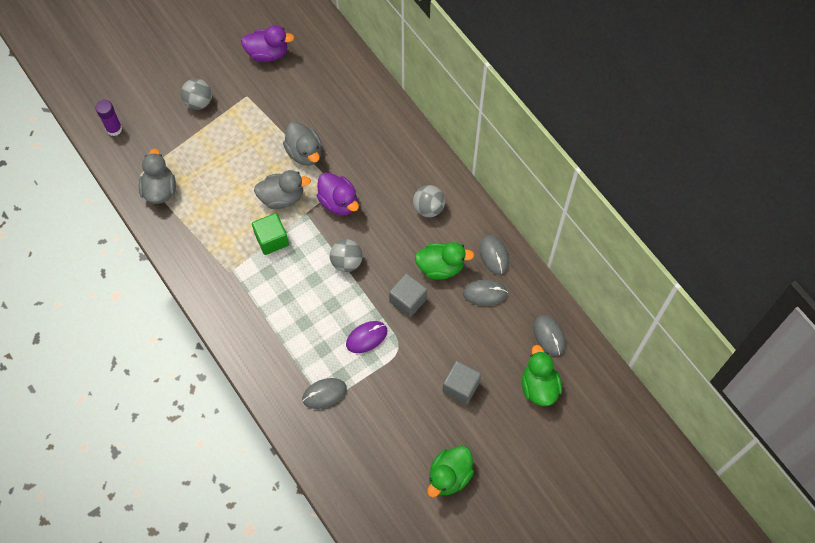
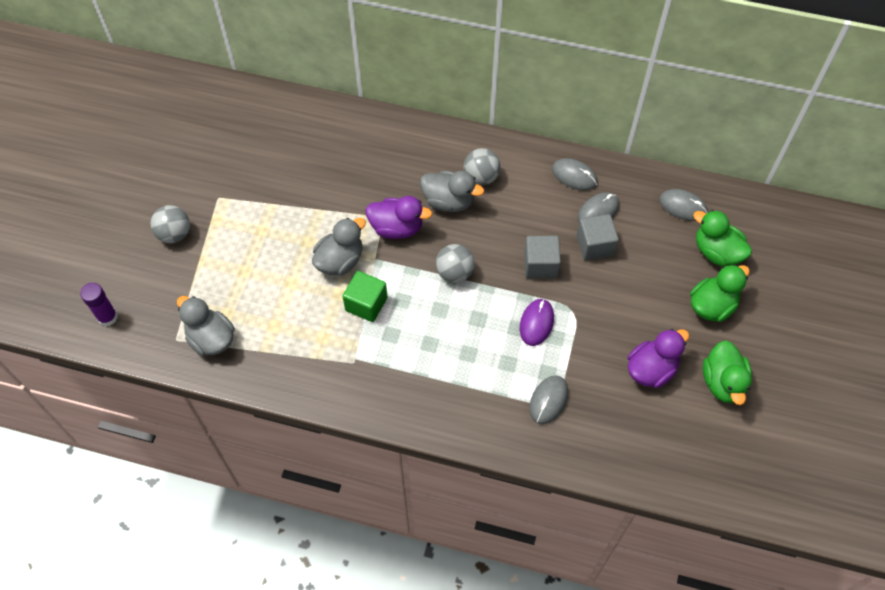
camera: 40 degrees left, 5 degrees down
(268, 53) = (203, 148): purple duck -> purple duck (651, 369)
(304, 153) = (323, 208): grey duck -> grey duck (449, 201)
(441, 267) = (540, 217): green duck -> green duck (712, 306)
(461, 387) = (656, 302): grey cube -> grey cube (595, 245)

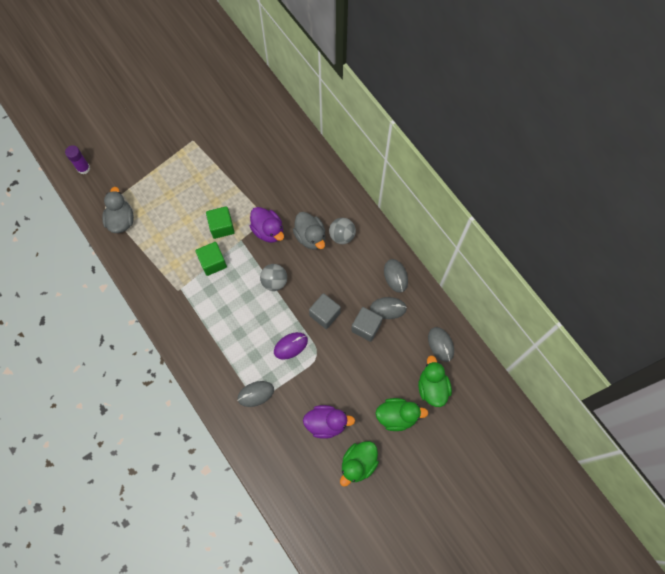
camera: 40 degrees right, 10 degrees up
(174, 234) = (153, 145): grey ball -> none
(340, 261) = (221, 227): grey duck -> green cube

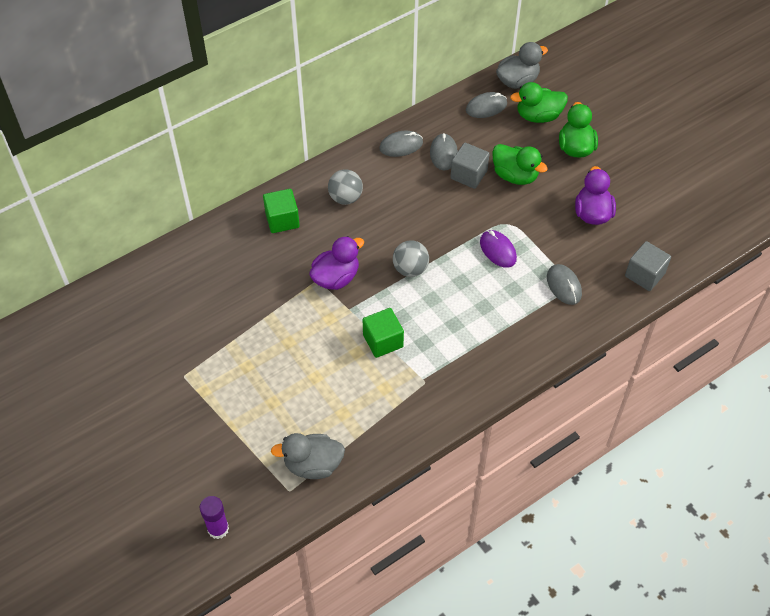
camera: 90 degrees left, 15 degrees down
(221, 227) = (328, 332): green cube -> green cube (282, 220)
(310, 237) = (346, 231): grey duck -> grey duck (517, 81)
(325, 314) = (454, 215): grey cube -> grey cube (644, 275)
(358, 464) = (636, 184): green duck -> green duck (515, 176)

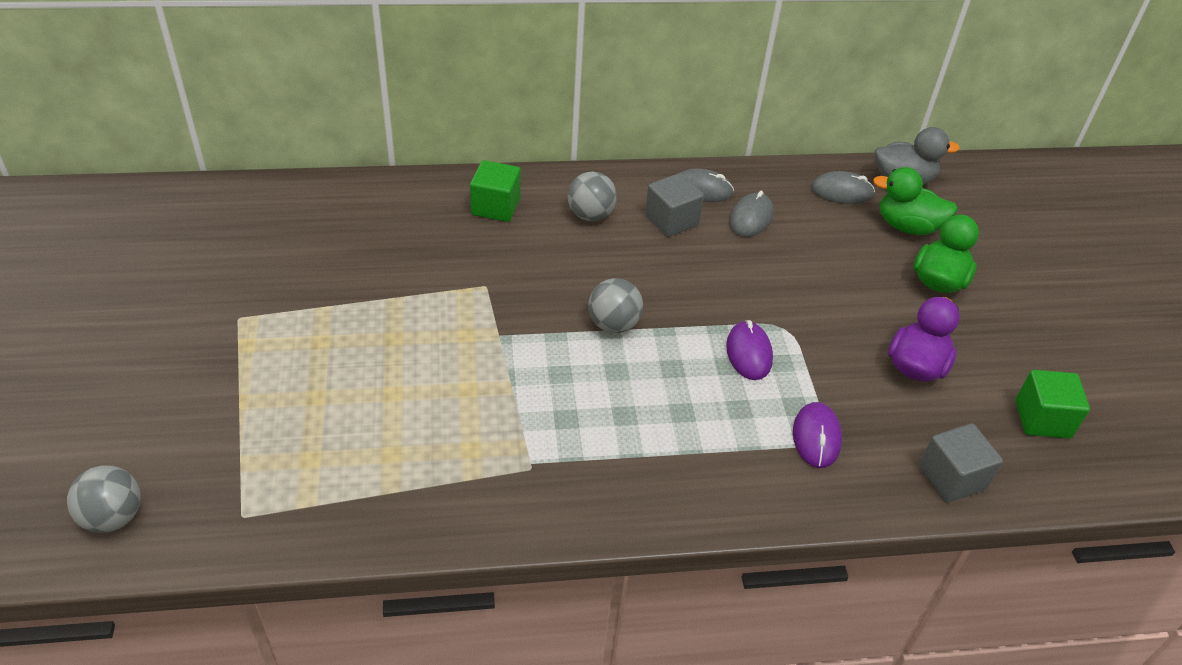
camera: 25 degrees right, 10 degrees down
(218, 529) = (113, 517): purple glue stick -> grey ball
(313, 465) = (299, 499): grey duck -> none
(336, 278) = (511, 293): purple duck -> none
(383, 341) = (513, 391): green cube -> green cube (1042, 419)
(468, 175) = (768, 253): grey cube -> grey cube (671, 220)
(515, 176) = (831, 278): green duck -> none
(564, 286) = (816, 437): grey mouse -> purple mouse

